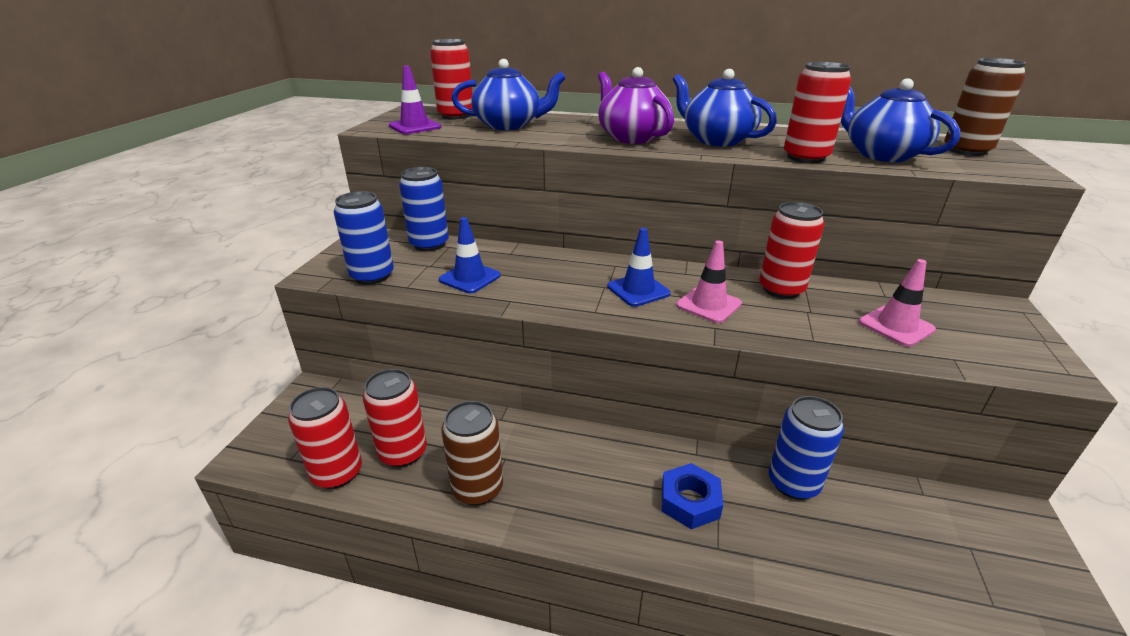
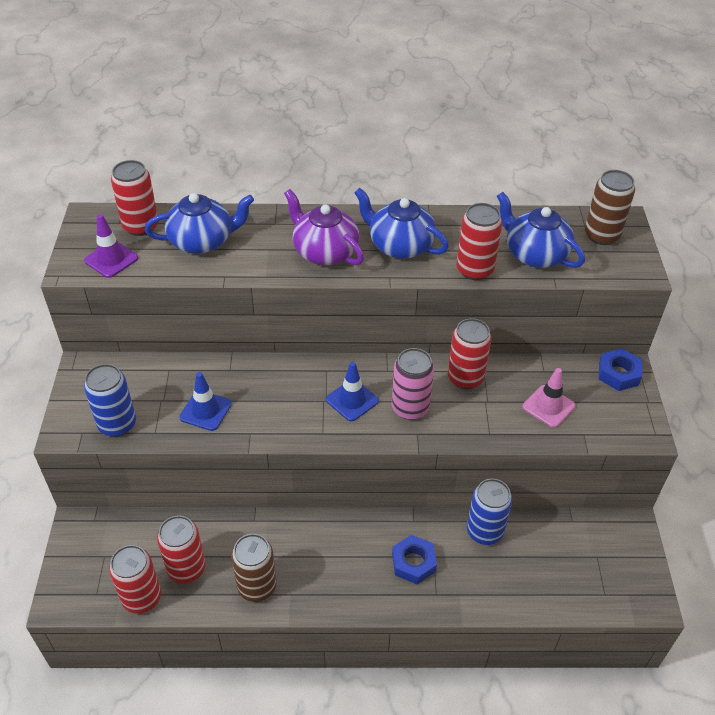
camera: 15 degrees left, 15 degrees up
(429, 244) = (149, 369): blue can -> none
(708, 305) = (410, 408): pink traffic cone -> pink can
(991, 310) = (618, 374): none -> blue nut

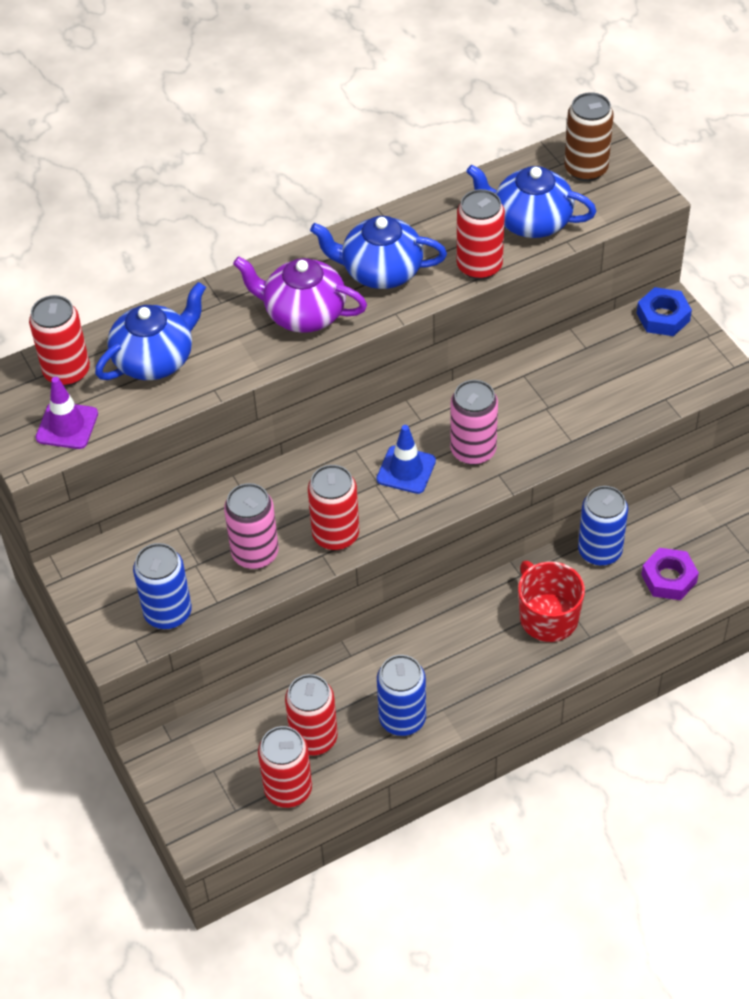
camera: 25 degrees left, 5 degrees up
(205, 411) = (255, 553): blue traffic cone -> pink can
(257, 586) = (402, 719): brown can -> blue can
(413, 562) = (547, 617): blue nut -> red mug
(465, 378) = (509, 391): red can -> red can (335, 535)
(526, 578) = (669, 578): none -> purple nut
(548, 406) = (613, 384): pink traffic cone -> none

